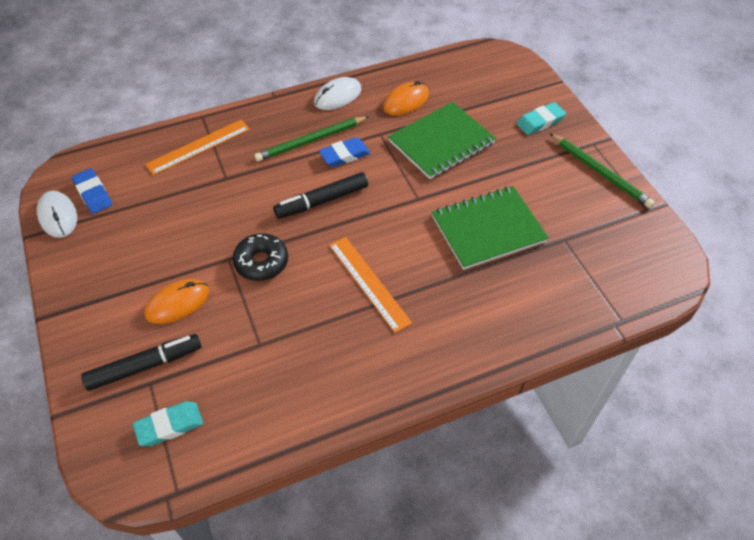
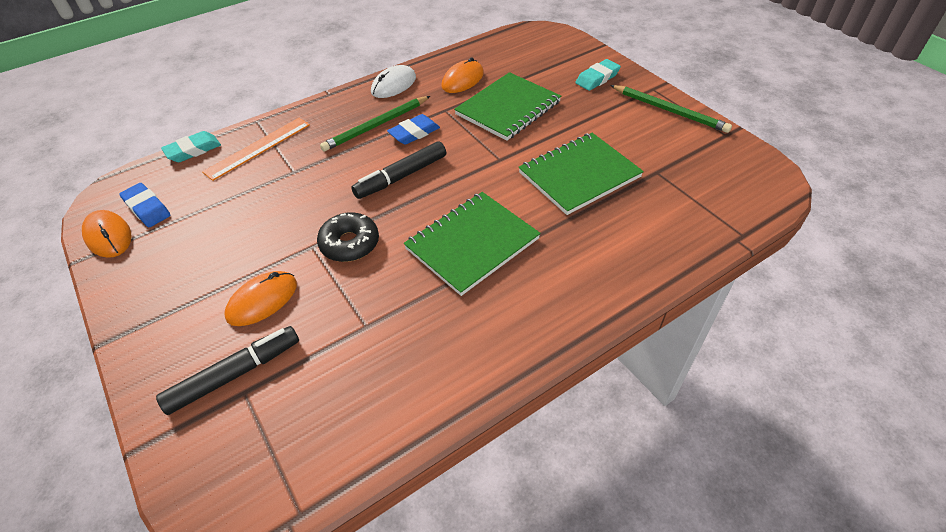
camera: 10 degrees left, 5 degrees down
(58, 216) = (108, 236): white mouse -> orange mouse
(169, 426) = (276, 436): turquoise eraser -> turquoise eraser (193, 150)
(369, 283) = (472, 244): orange ruler -> green notebook

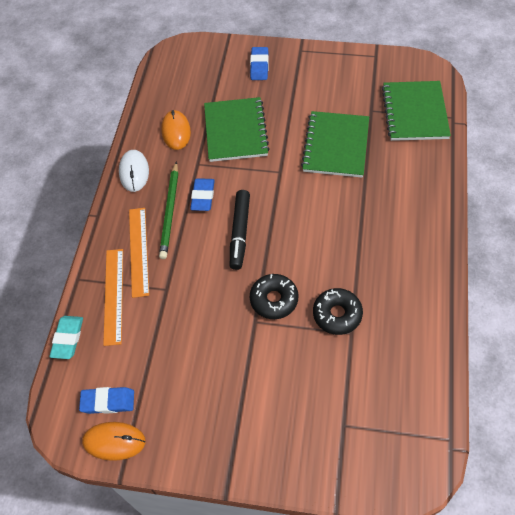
camera: 45 degrees left, 10 degrees up
(235, 374) = (326, 423): black marker -> none
(262, 300) = (277, 376): orange mouse -> none
(317, 134) = (138, 251): none -> orange ruler
(378, 300) = (337, 314): none -> black donut
(472, 244) = (338, 238): green notebook -> green notebook (415, 112)
(597, 78) = (259, 66): turquoise eraser -> blue eraser
(669, 110) = (328, 60): green pencil -> none

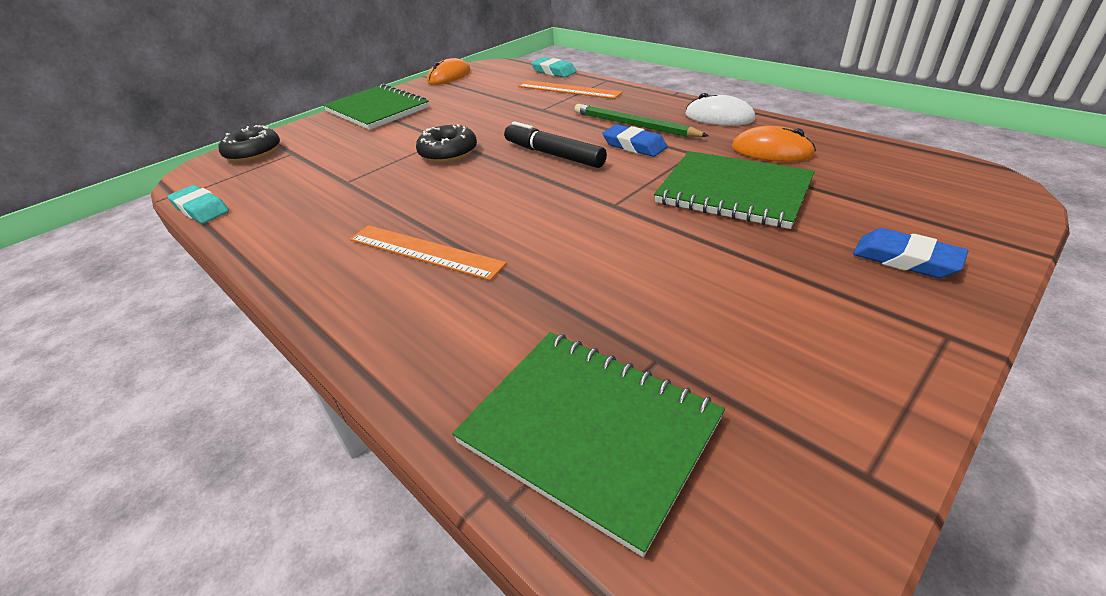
camera: 125 degrees right, 20 degrees down
(108, 402) = (480, 78): blue eraser -> none
(138, 251) = (603, 104): orange ruler -> orange ruler (424, 251)
(336, 146) = (609, 272): green notebook -> green notebook (377, 110)
(337, 314) = (375, 180): black donut -> black donut (253, 153)
(444, 397) = (201, 209): none -> turquoise eraser

